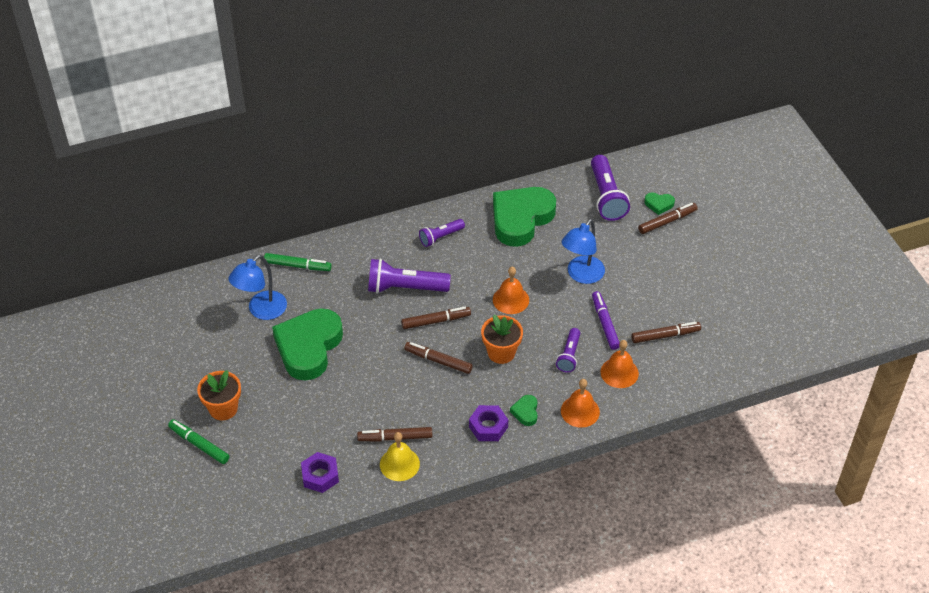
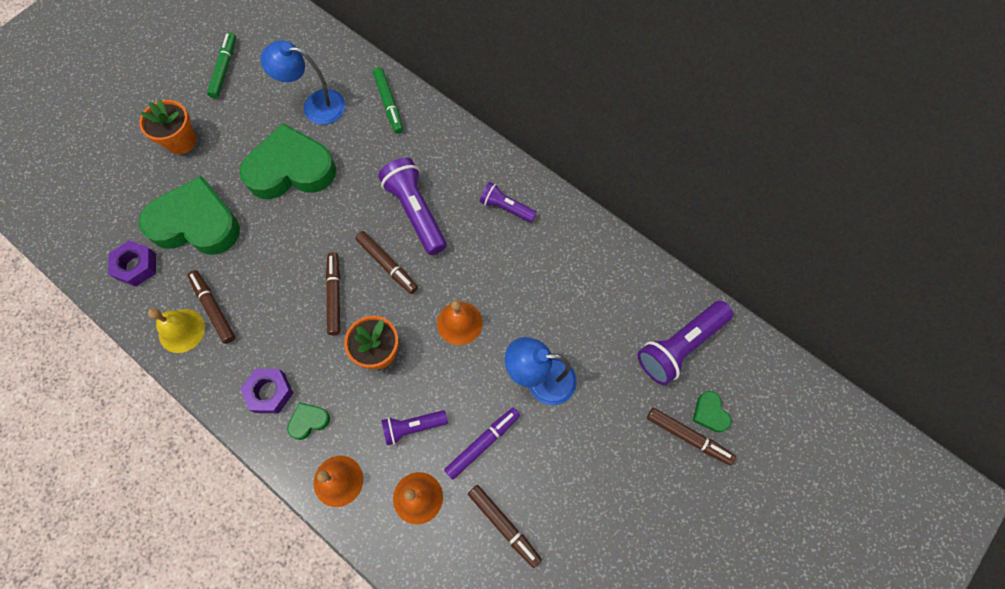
camera: 60 degrees right, 20 degrees up
(199, 444) = (130, 146): green marker -> green marker (224, 69)
(521, 219) = (584, 272): green heart -> green heart (196, 223)

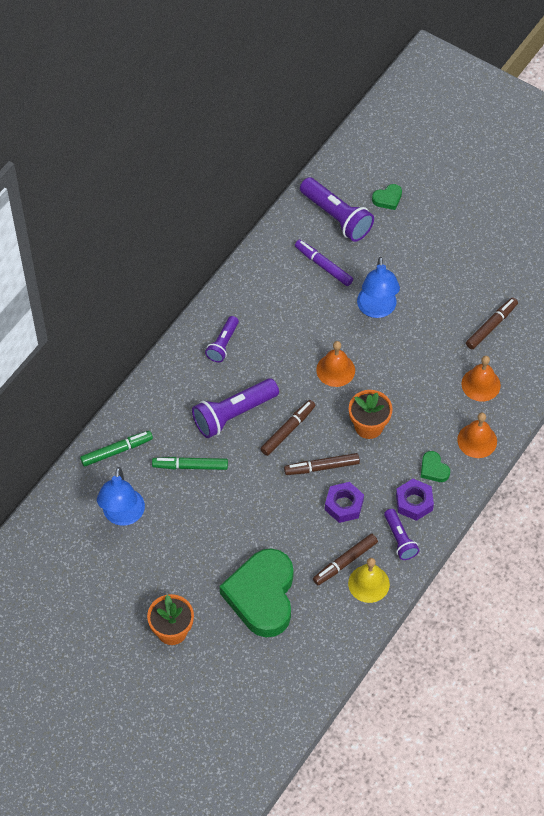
camera: 95 degrees left, 10 degrees down
(136, 266) = (311, 637): purple nut -> purple nut (344, 505)
(224, 69) = (81, 609): green marker -> green marker (190, 466)
(291, 169) = (197, 525): green heart -> none
(413, 427) = (427, 394): purple flashlight -> purple flashlight (400, 539)
(483, 443) = (433, 345): purple marker -> purple marker (323, 266)
(688, 437) = (408, 212): brown marker -> none

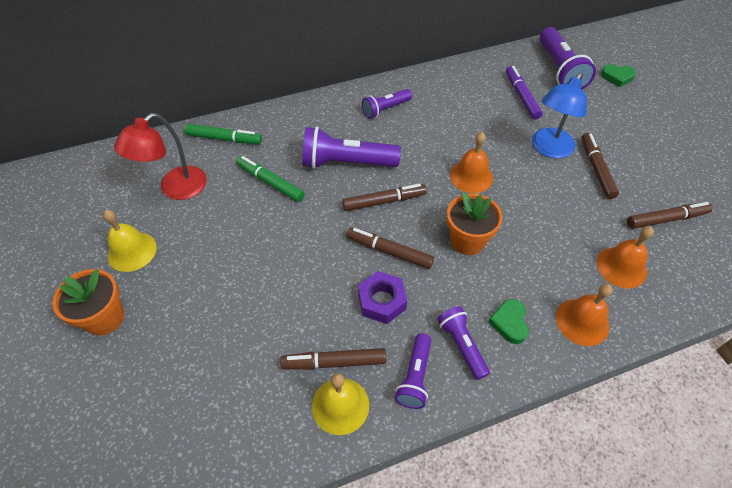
camera: 35 degrees right, 5 degrees down
(122, 516) = (175, 189): blue lamp -> red lamp
(141, 579) = (132, 251): none -> yellow bell
(262, 596) = (219, 341): green heart -> none
(414, 502) = (461, 345): purple nut -> purple flashlight
(421, 308) = (596, 169): none -> brown marker

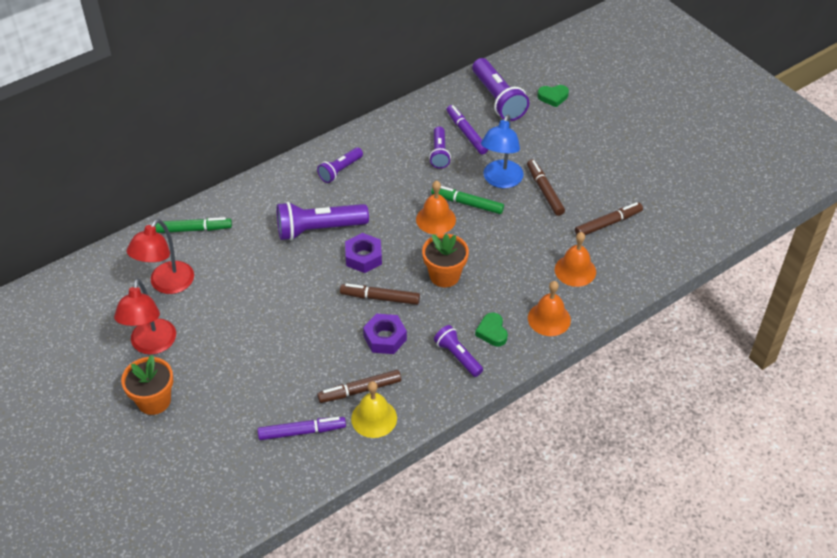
camera: 15 degrees left, 5 degrees down
(132, 251) = (151, 345): yellow bell -> red lamp
(249, 402) = (302, 432): none -> purple marker
(270, 182) = (254, 261): green marker -> green marker (467, 203)
(384, 201) = (363, 257): brown marker -> purple nut
(415, 377) = (426, 386): purple flashlight -> purple flashlight (439, 153)

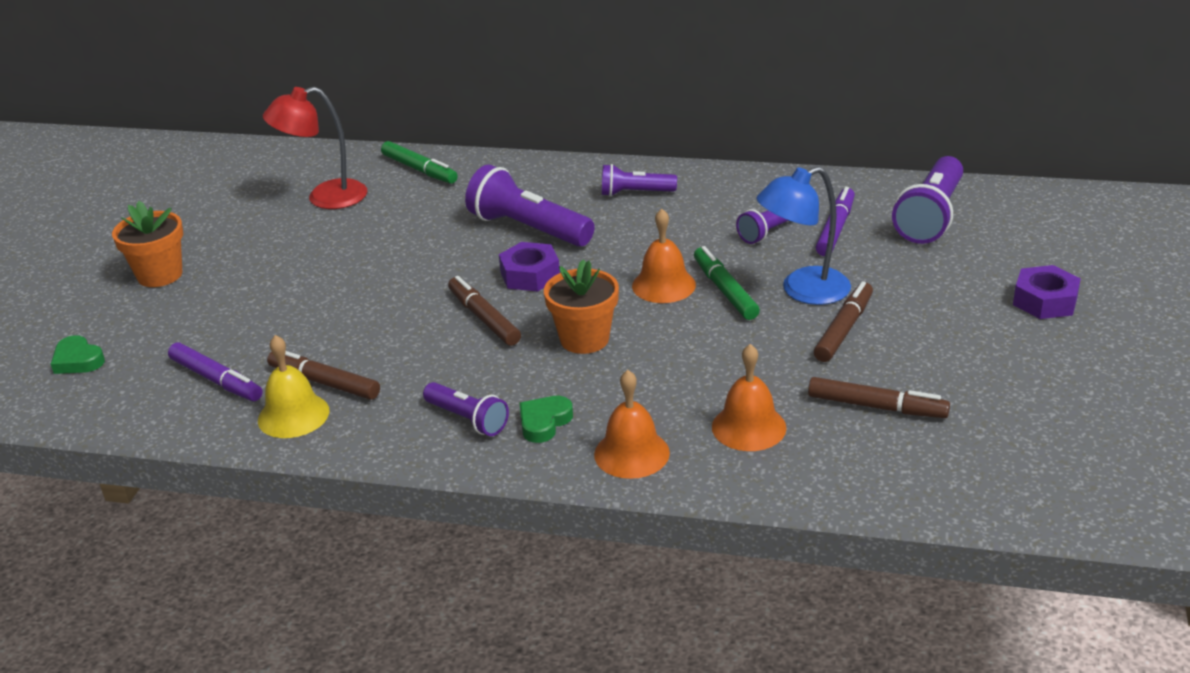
camera: 50 degrees right, 15 degrees down
(151, 345) = (233, 234): red lamp -> none
(385, 338) = (427, 355): purple nut -> purple nut (1045, 301)
(457, 356) = (468, 419): purple flashlight -> purple flashlight turned 120 degrees clockwise
(553, 97) = (1013, 247): green heart -> green heart (78, 360)

